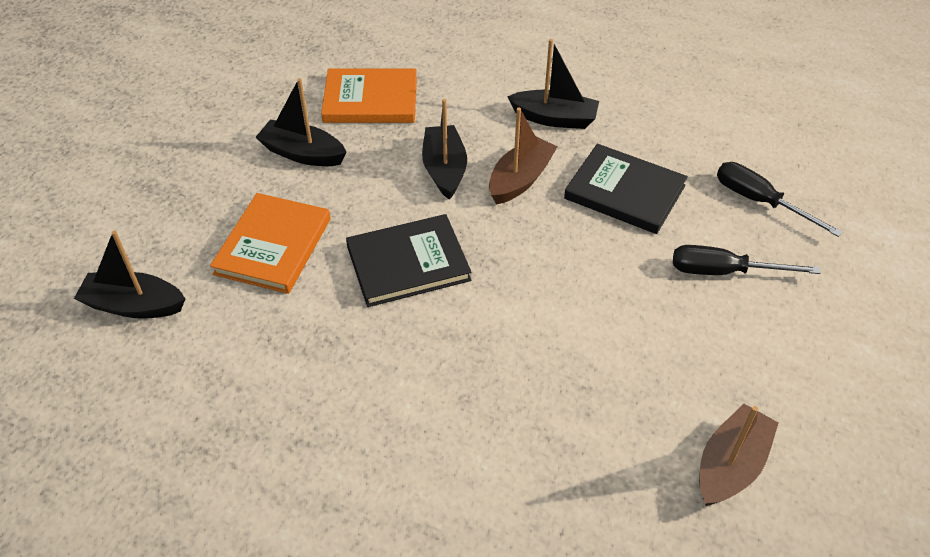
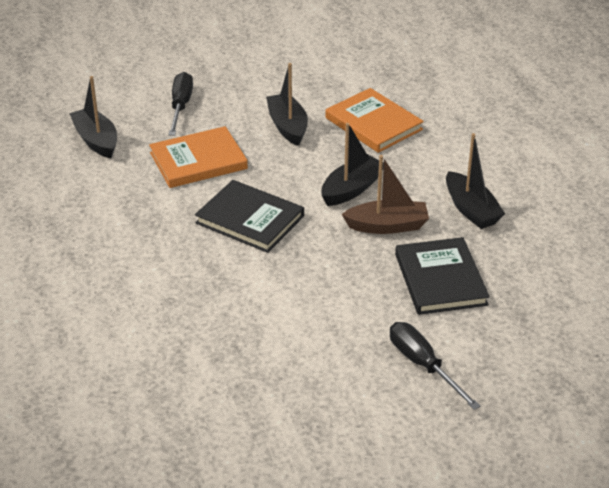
camera: 50 degrees right, 10 degrees down
(730, 465) = (246, 445): brown boat -> none
(760, 201) = (524, 352): black screwdriver -> black screwdriver (181, 106)

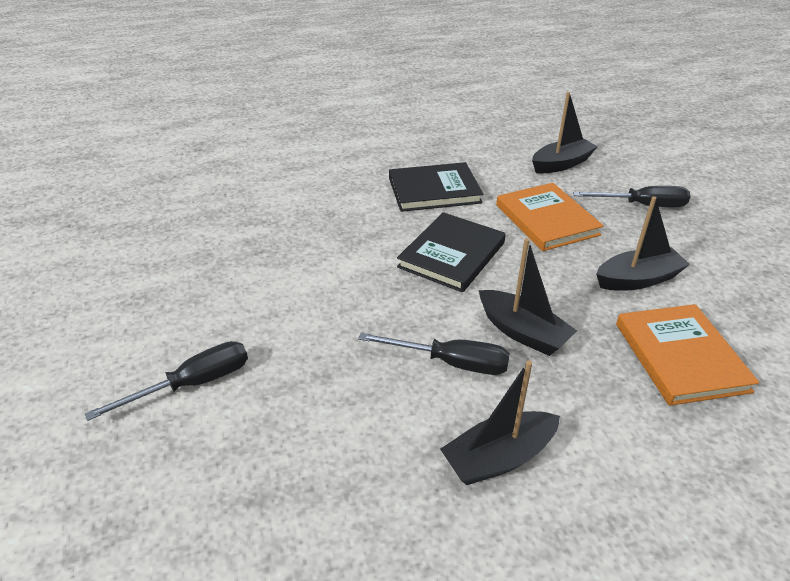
camera: 90 degrees right, 0 degrees up
(373, 124) = (680, 357): orange book -> orange book turned 60 degrees counterclockwise
(387, 226) = (451, 363): brown boat -> black screwdriver
(440, 279) = (343, 410): black book -> black book (434, 190)

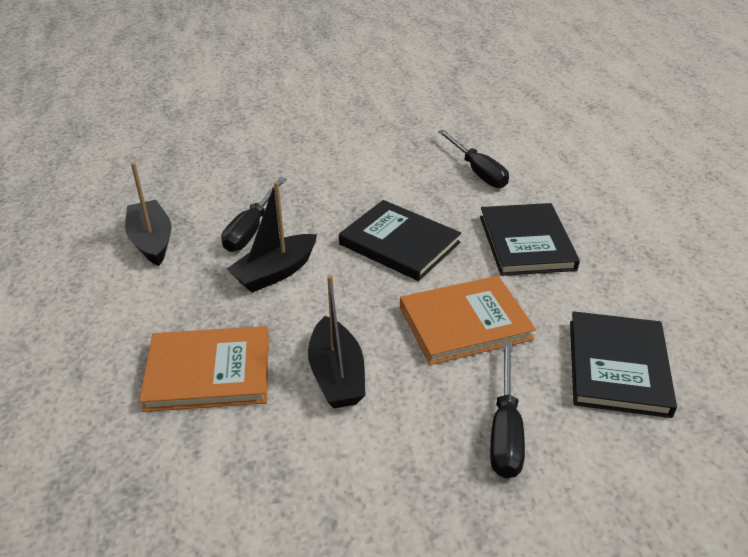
camera: 95 degrees right, 0 degrees up
(193, 384) = (269, 126): black screwdriver -> black screwdriver (477, 171)
(561, 164) = (618, 367): black boat -> black book

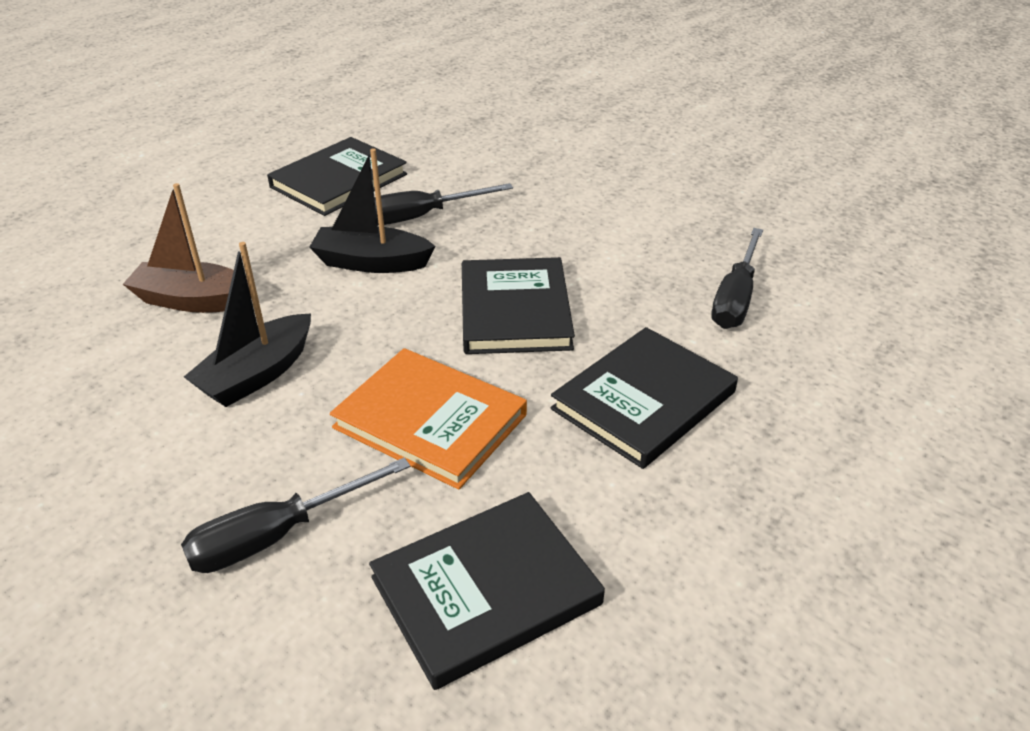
camera: 50 degrees right, 0 degrees up
(151, 241) = (339, 181): black boat -> black book
(208, 372) = (194, 300): orange book -> brown boat

